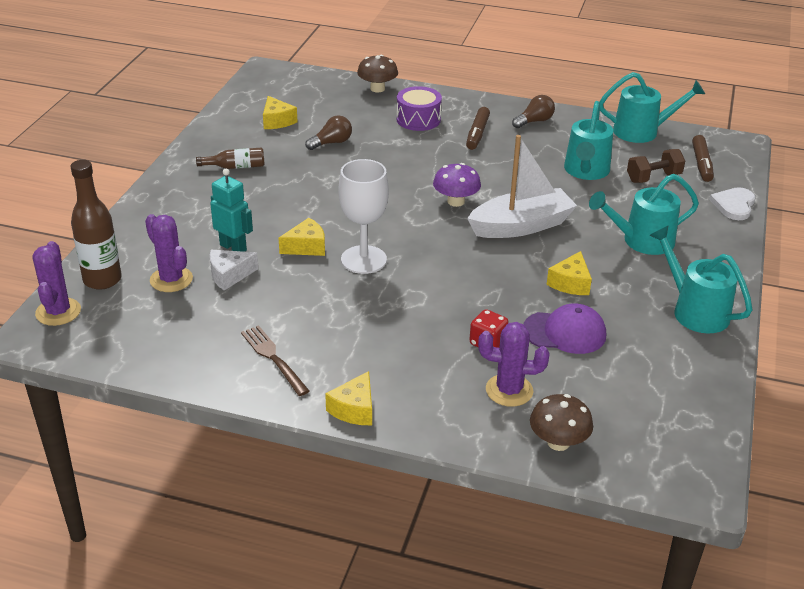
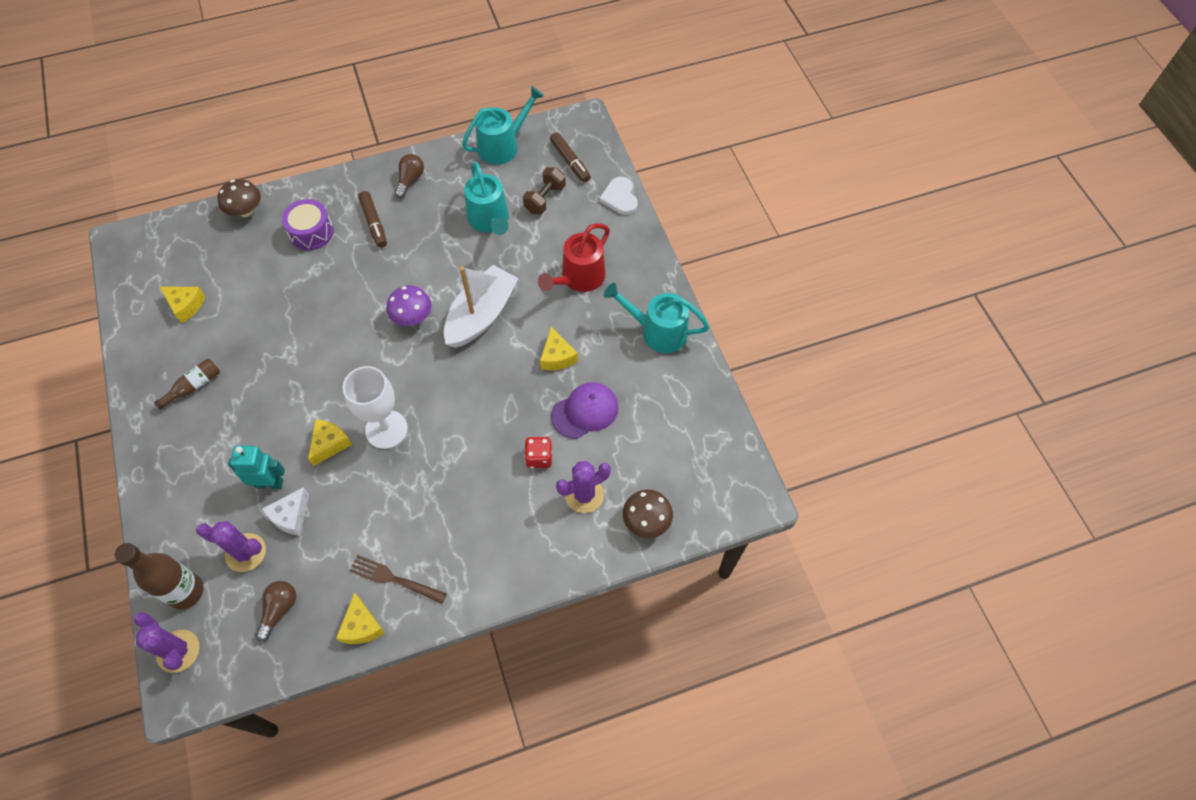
camera: 35 degrees left, 25 degrees up
(331, 143) = (257, 306): brown light bulb -> brown light bulb (279, 609)
(354, 409) = (491, 587): yellow cheese -> yellow cheese (362, 626)
(641, 241) = (579, 278): turquoise watering can -> red watering can

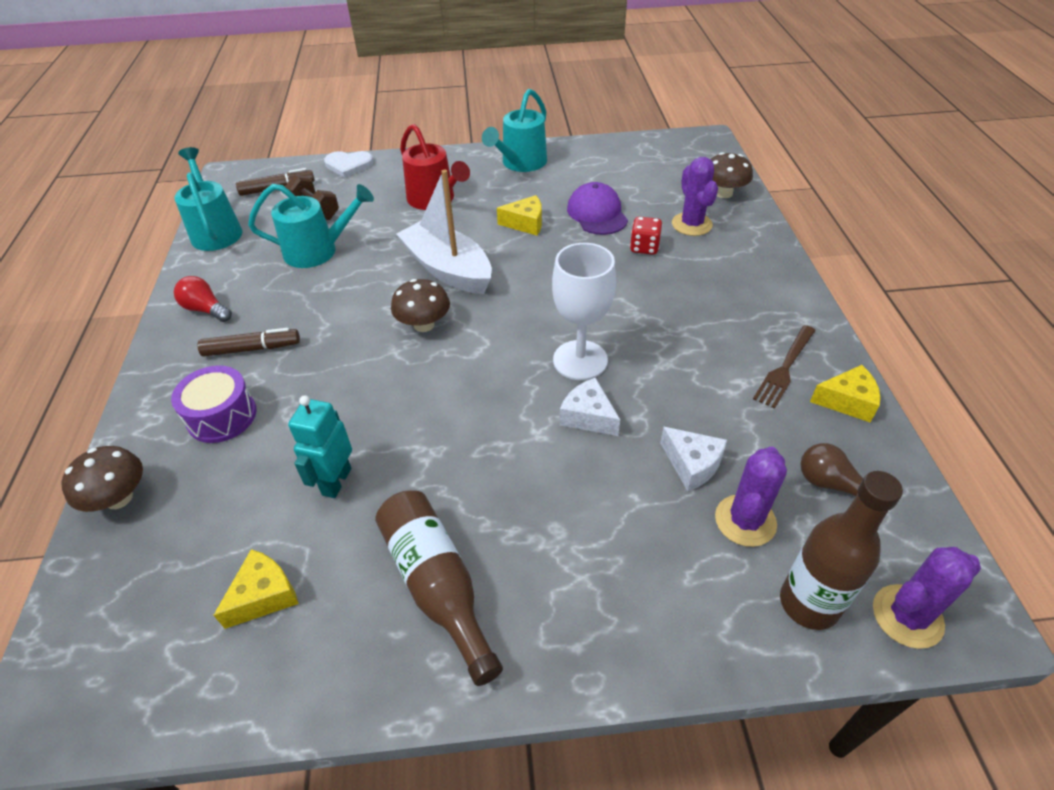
camera: 75 degrees left, 15 degrees down
(194, 386) = (437, 585): brown bottle -> brown bottle, size x1.75
(269, 483) = (636, 487): turquoise robot -> turquoise robot (336, 481)
(329, 444) = (588, 416): yellow cheese -> white cheese
(410, 180) = (206, 309): brown light bulb -> red light bulb
(412, 317) = (424, 325): purple mushroom -> brown mushroom

